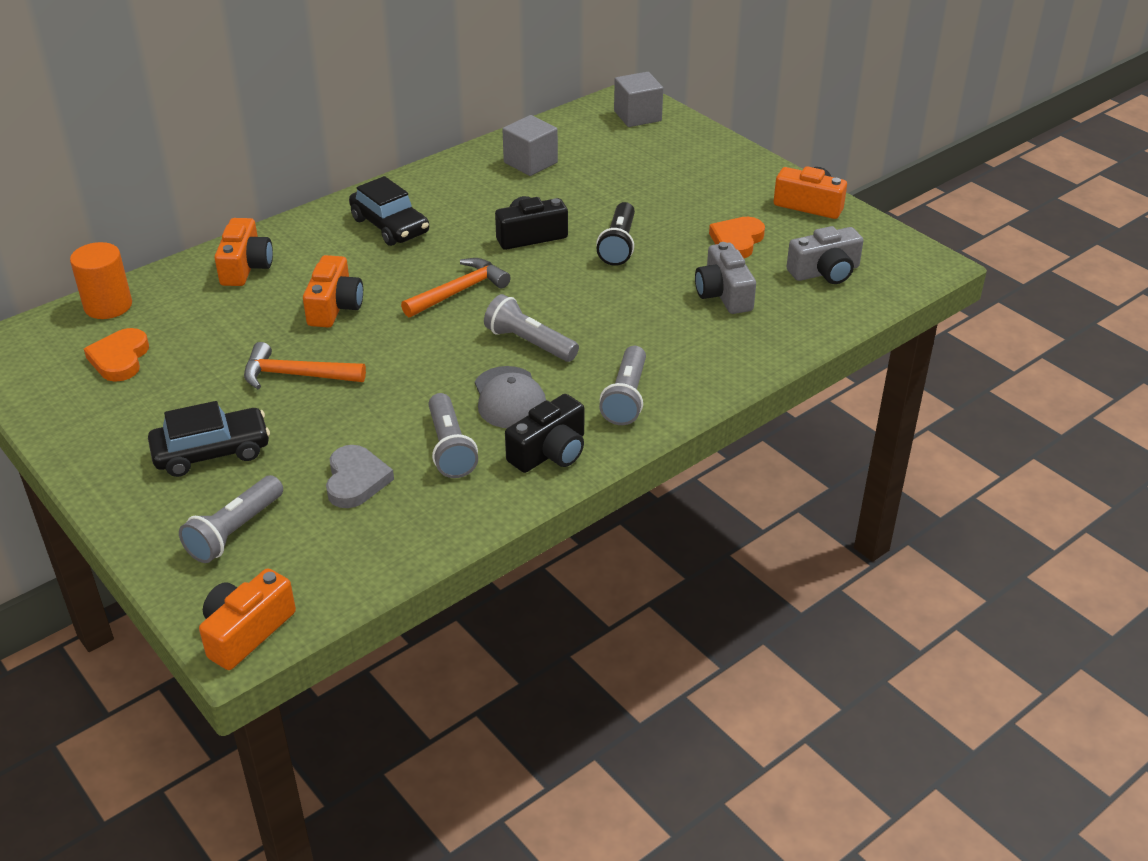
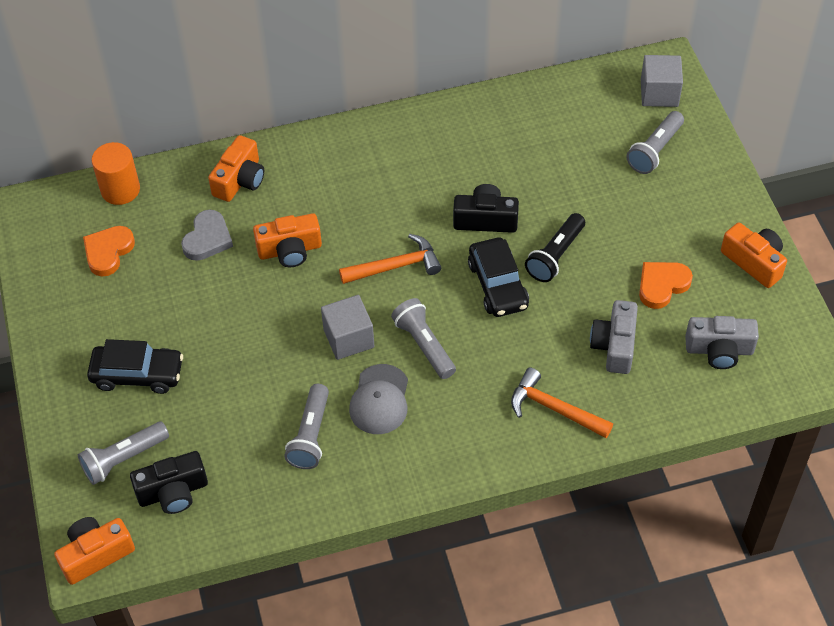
camera: 25 degrees right, 15 degrees up
(296, 375) = (229, 316): orange hammer -> orange hammer (554, 409)
(334, 307) = (290, 250): orange camera -> orange camera turned 45 degrees clockwise
(356, 480) = (228, 442): grey heart -> grey heart (207, 239)
(390, 226) = (375, 168): black car -> black car (498, 285)
(530, 162) = (530, 126): grey cube -> grey cube (348, 338)
(550, 452) = (383, 468): black camera -> black camera (173, 492)
(626, 397) = (471, 433): grey flashlight -> grey flashlight (655, 150)

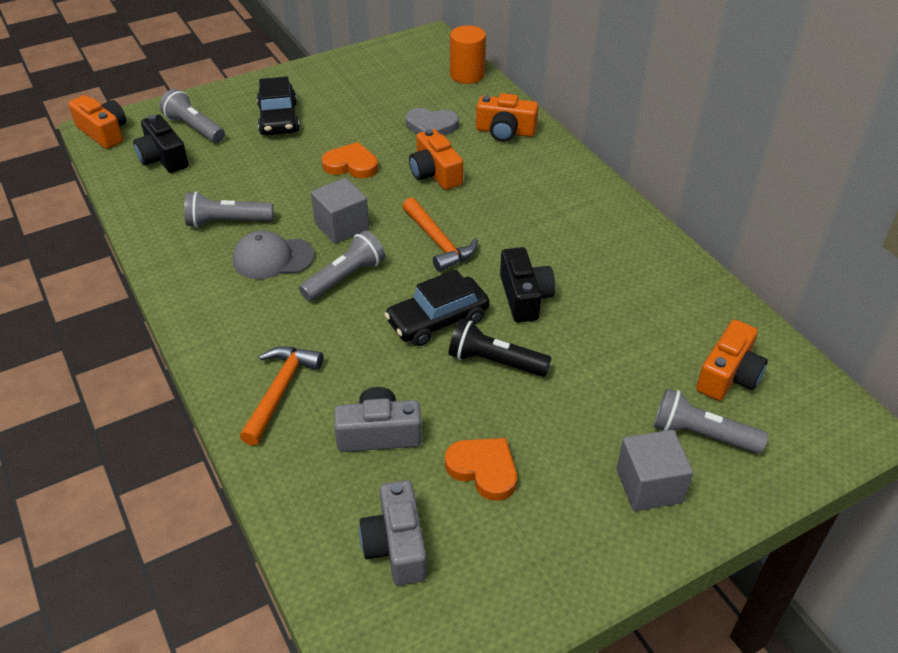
camera: 75 degrees right, 10 degrees down
(108, 252) = (400, 82): orange heart -> orange heart (351, 165)
(659, 93) = (802, 427): grey cube -> grey cube (649, 485)
(754, 262) = (557, 571): orange camera -> orange camera (728, 375)

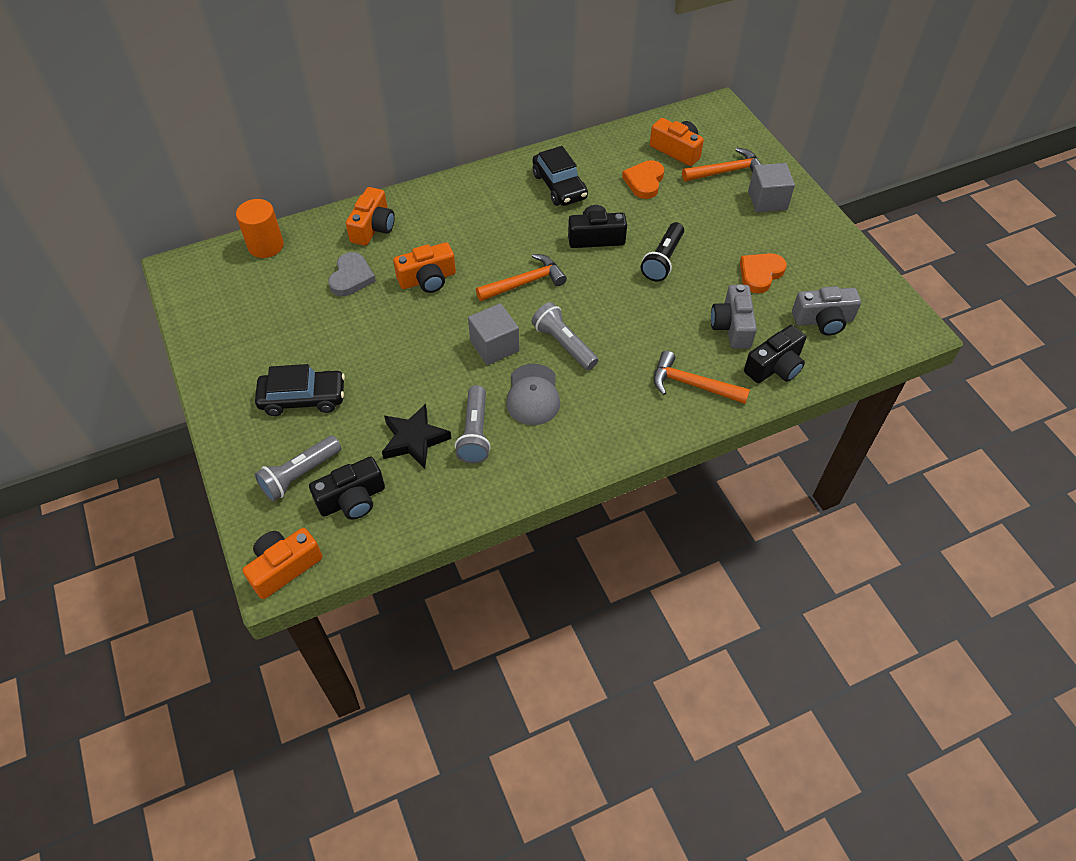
camera: 85 degrees left, 10 degrees up
(224, 185) = (414, 440): none -> black star
(307, 479) = (775, 366): none -> black camera
(351, 165) = (401, 338): orange heart -> orange heart (644, 181)
(438, 320) = (618, 288): black car -> black car (559, 186)
(701, 434) = (726, 171): grey flashlight -> orange hammer

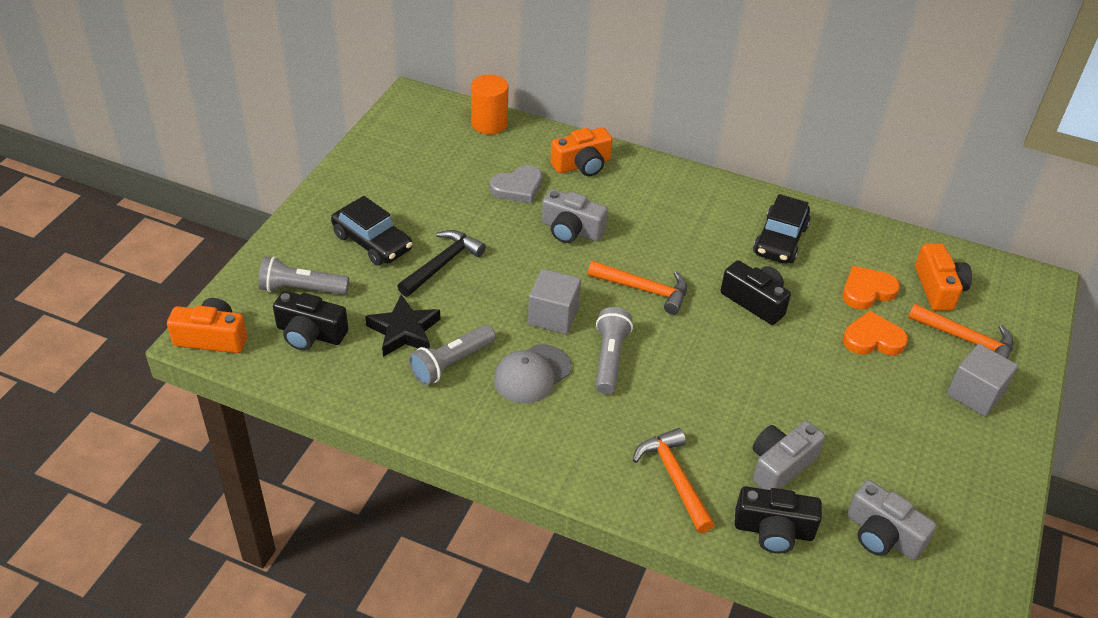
camera: 45 degrees right, 10 degrees down
(375, 372) = (442, 264): none -> black hammer
(427, 279) = (571, 230): orange camera -> grey camera
(663, 260) = (792, 363): black flashlight -> none
(760, 274) = (873, 447): orange heart -> orange heart (873, 339)

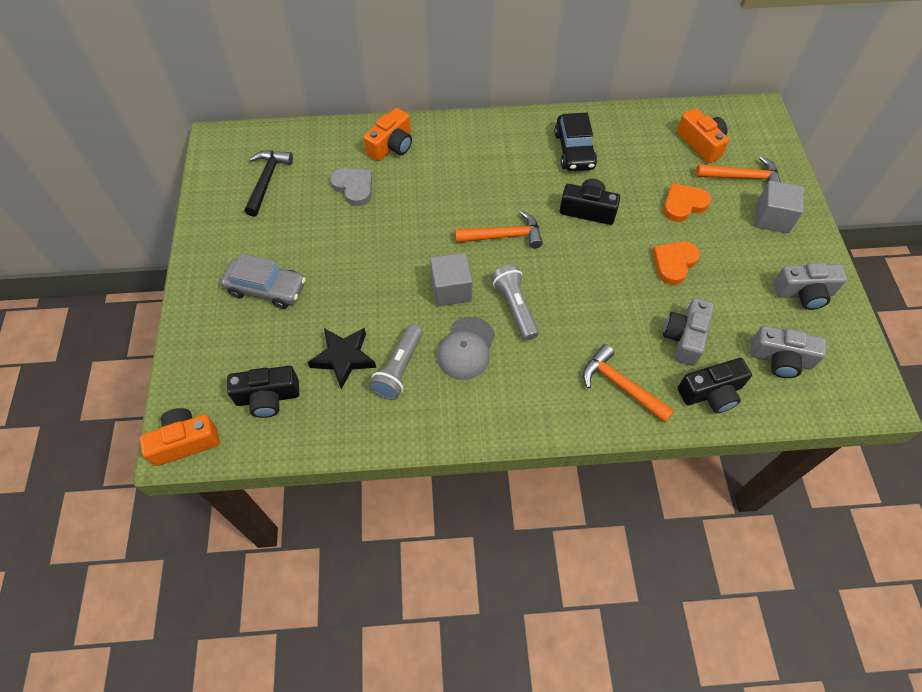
camera: 25 degrees left, 15 degrees up
(301, 289) = (234, 359): grey flashlight -> none
(372, 242) = (266, 288): black car -> grey car
(442, 264) = (336, 283): black hammer -> black hammer (267, 180)
(489, 123) = (295, 138): orange cylinder -> none
(518, 188) = (354, 187): grey heart -> grey heart turned 75 degrees counterclockwise
(571, 230) = (418, 208): grey camera -> grey camera (804, 293)
(867, 291) = (657, 167): orange heart -> orange heart (674, 263)

